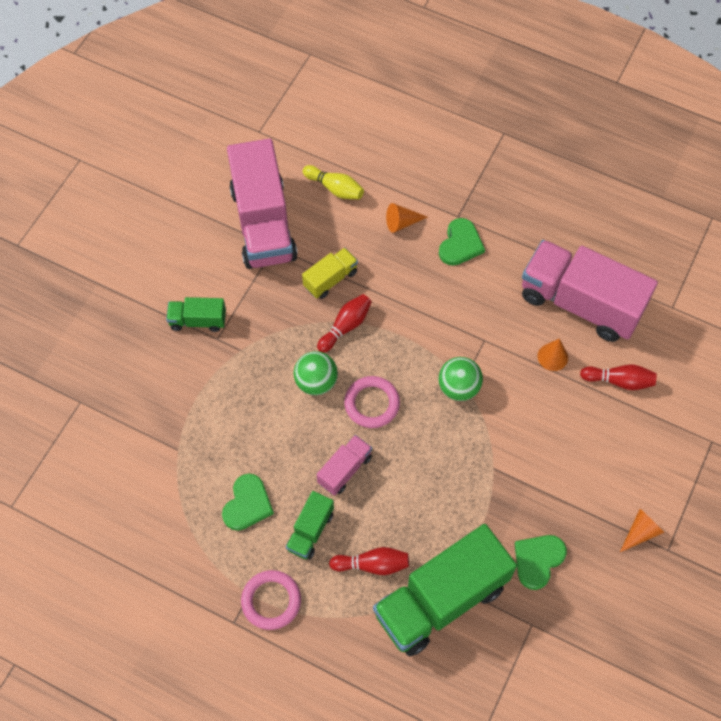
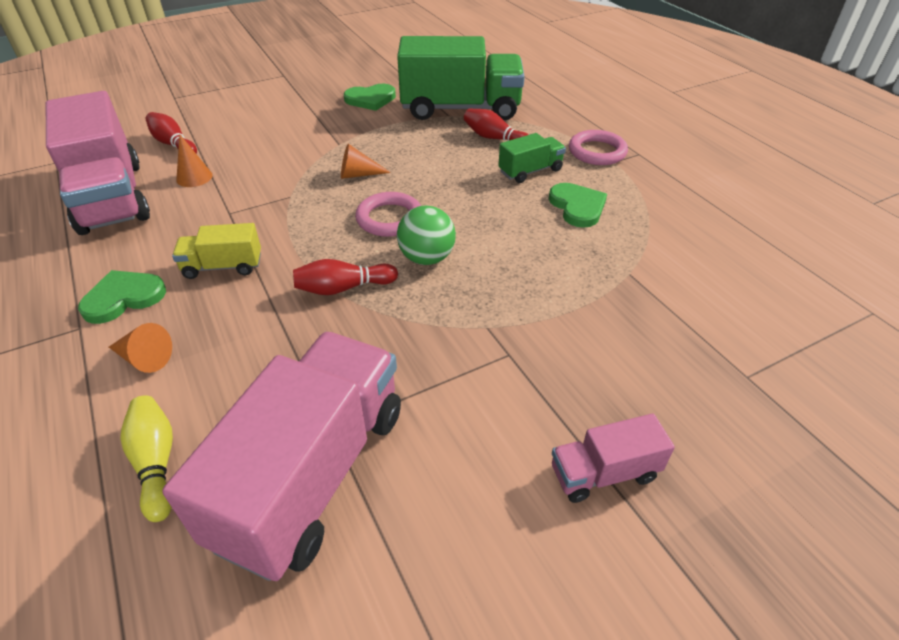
camera: 145 degrees left, 20 degrees down
(198, 320) = (520, 389): green truck -> none
(247, 504) = (577, 207): green heart -> green heart turned 105 degrees clockwise
(330, 279) = (305, 343): yellow truck -> yellow truck (223, 266)
(344, 470) = (463, 190): pink truck -> pink truck (604, 473)
(458, 387) = (298, 194): green ball -> none
(640, 532) = (287, 85): orange cone -> orange cone (358, 174)

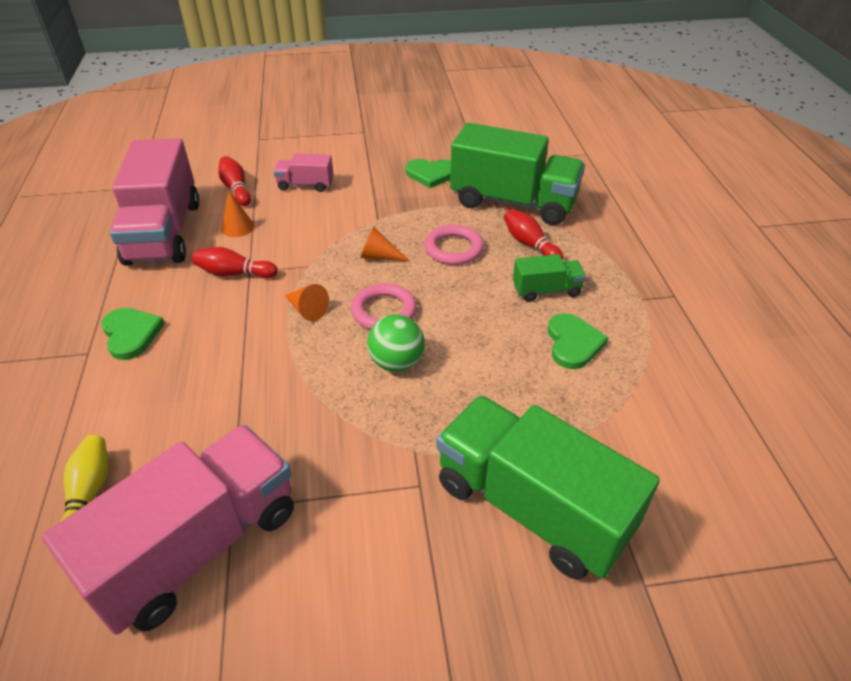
camera: 20 degrees right, 0 degrees up
(123, 298) = (131, 334): green heart -> green heart turned 75 degrees clockwise
(144, 358) = (121, 396): orange cone -> orange cone (307, 310)
(223, 266) = (220, 324): yellow truck -> none
(343, 288) = (308, 373): red bowling pin -> red bowling pin (234, 273)
(597, 152) = (629, 283): pink ring -> pink ring (453, 249)
(604, 473) = (443, 636): pink truck -> pink truck (305, 185)
(618, 343) = (531, 507): none -> green truck

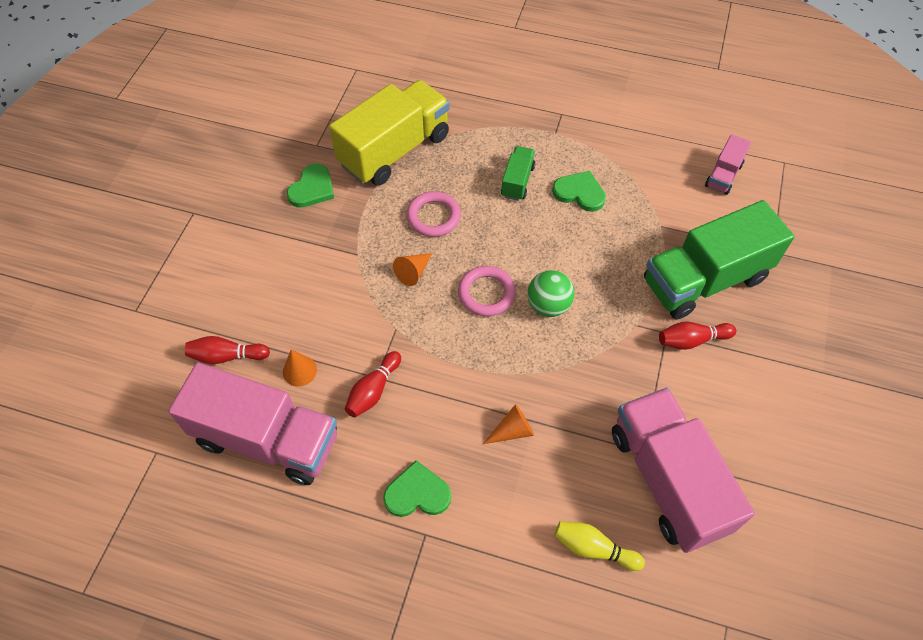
camera: 65 degrees left, 15 degrees up
(305, 185) = (261, 293): pink truck -> pink truck (723, 175)
(307, 310) = (456, 347): orange cone -> orange cone (512, 431)
(513, 202) = (394, 150): green truck -> yellow truck
(530, 244) = (457, 165): red bowling pin -> red bowling pin (692, 340)

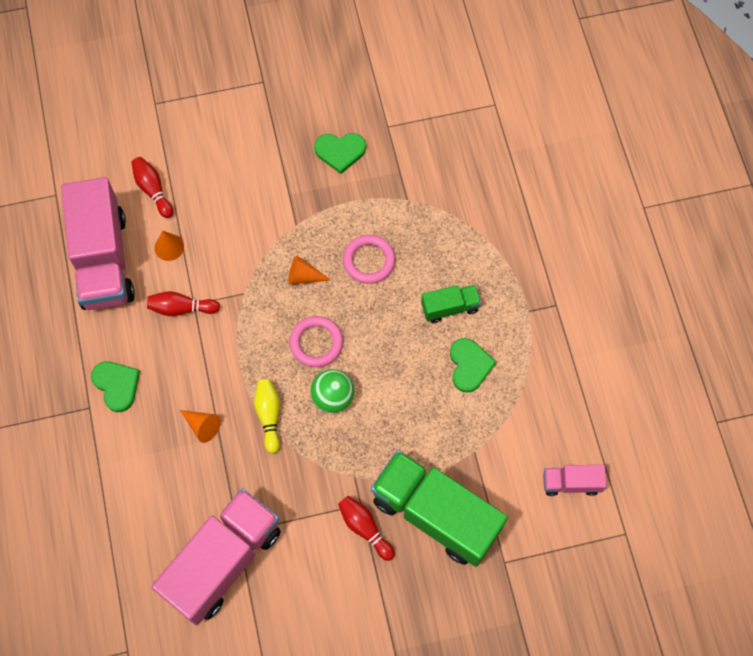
camera: 60 degrees right, 10 degrees up
(394, 150) = (421, 190): yellow truck -> none
(593, 548) = (138, 530): yellow bowling pin -> yellow bowling pin (269, 416)

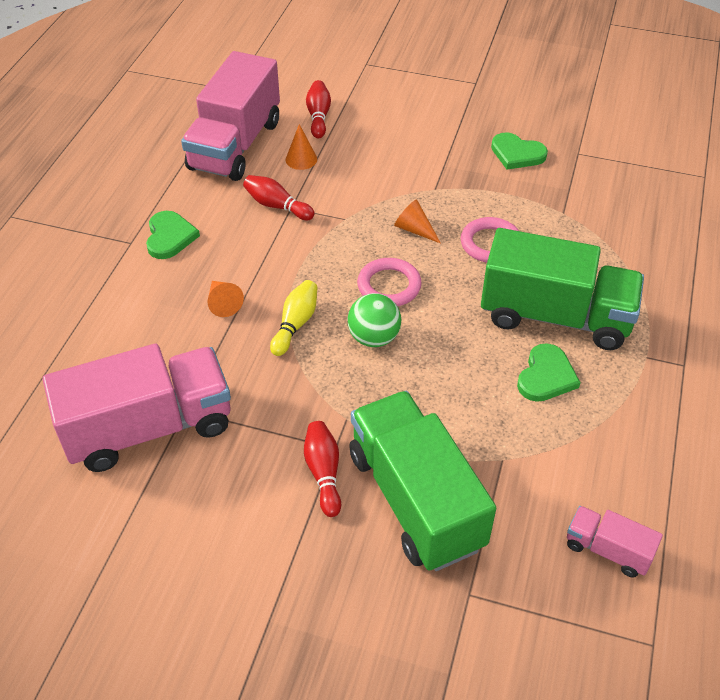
camera: 30 degrees right, 20 degrees down
(450, 307) = (555, 316): green truck -> green truck, size x2.14

